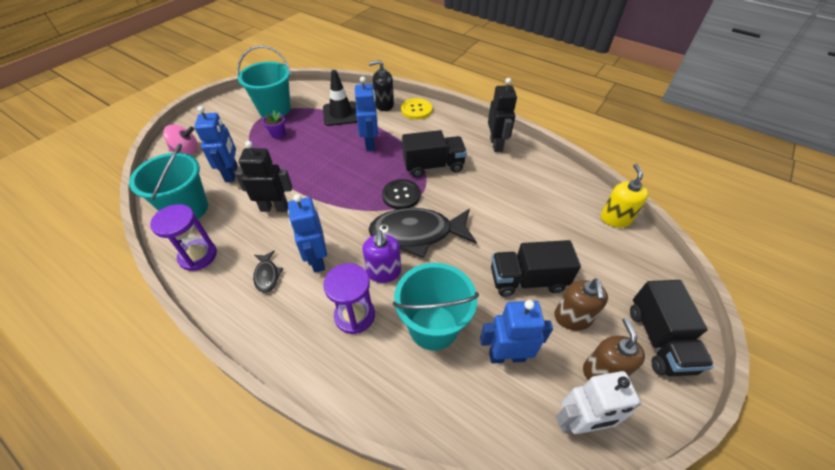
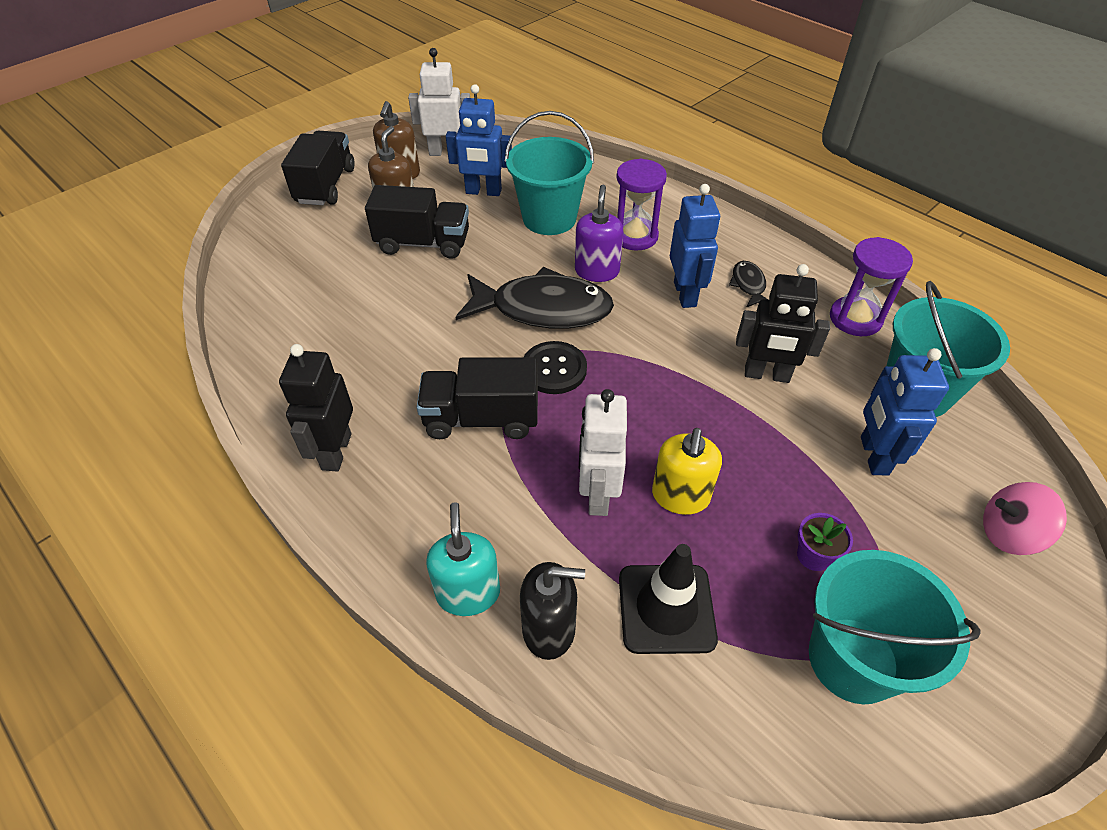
camera: 170 degrees left, 0 degrees up
(370, 143) = (597, 494): blue robot -> white robot
(416, 110) = (468, 593): yellow button -> turquoise soap dispenser
(615, 218) = (249, 293): yellow soap dispenser -> yellow soap dispenser (680, 496)

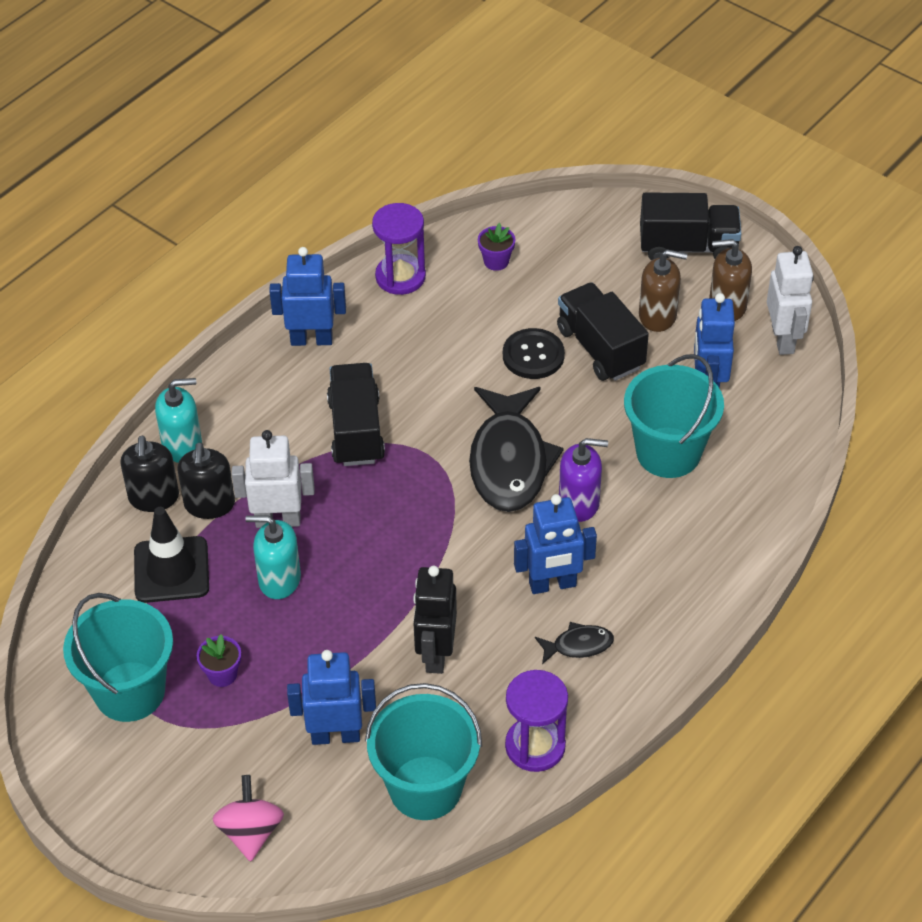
camera: 85 degrees right, 0 degrees up
(286, 298) = (496, 261): none -> purple flower pot
(336, 451) = (311, 339): black robot -> blue robot
(423, 243) = (600, 348): black truck -> black truck turned 150 degrees clockwise
(554, 369) = (424, 477): black button -> black button (533, 355)
(567, 564) = (209, 504): none -> black soap dispenser
(635, 236) = (650, 535): purple hourglass -> purple hourglass (400, 277)
(680, 496) = (279, 579): yellow soap dispenser -> turquoise soap dispenser

